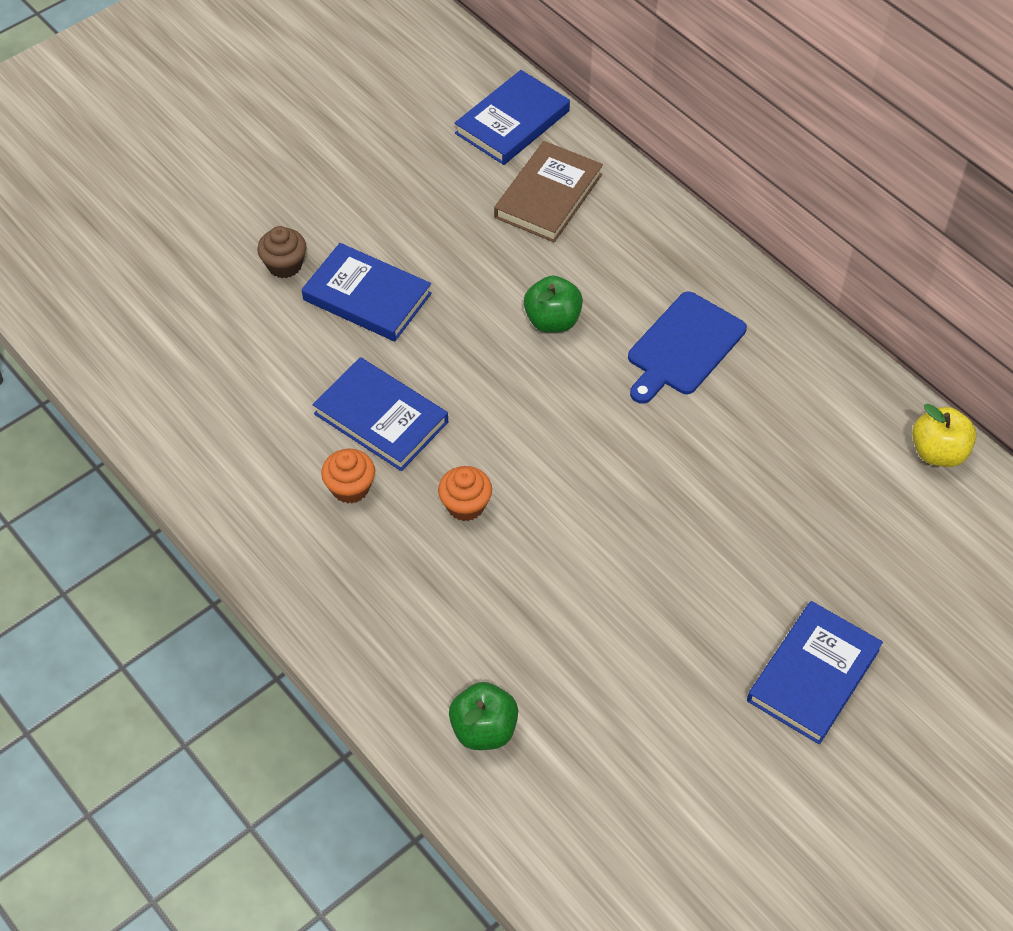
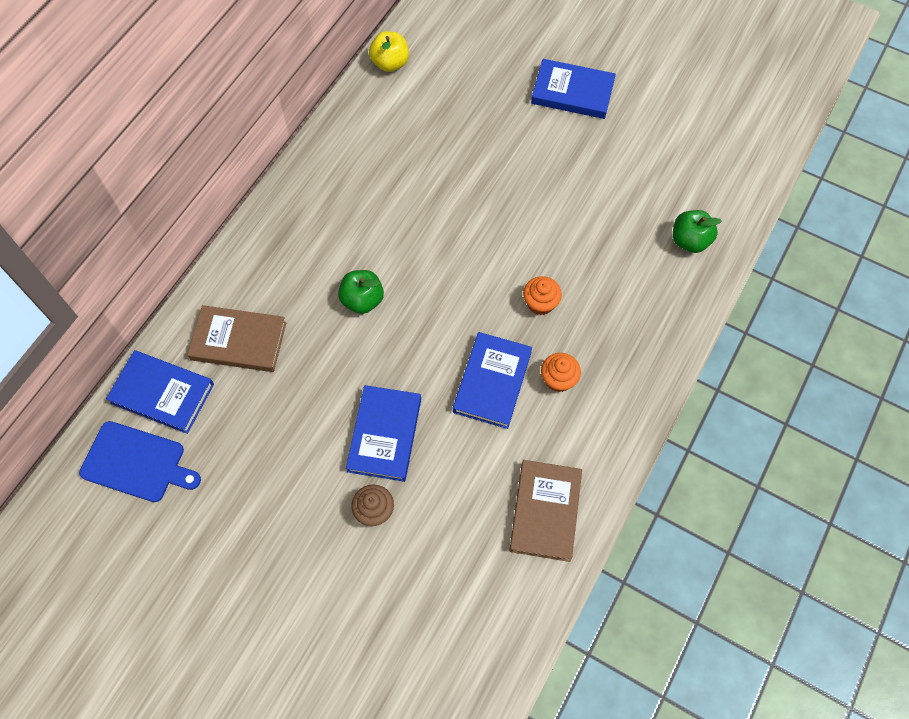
camera: 110 degrees left, 10 degrees up
(196, 418) = (545, 511): none -> brown book
(683, 347) = (357, 214): blue cutting board -> blue cutting board (137, 463)

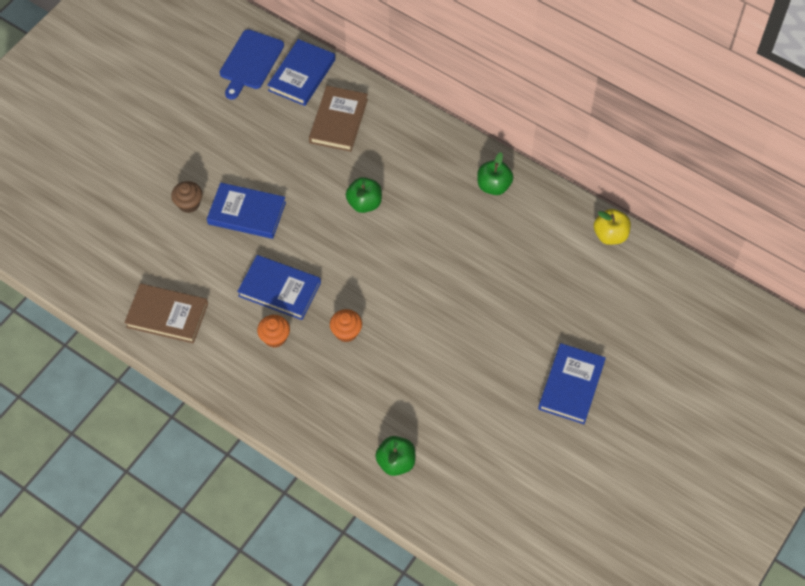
camera: 95 degrees right, 5 degrees down
(332, 170) = (493, 186): none -> green apple

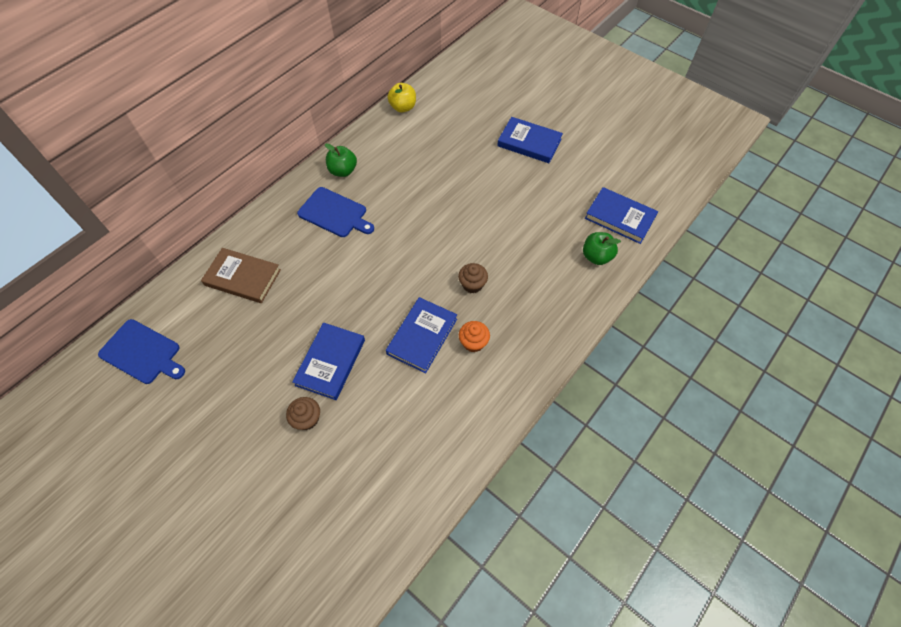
camera: 85 degrees left, 0 degrees up
(167, 315) = (440, 442): brown book -> none
(301, 75) = (177, 306): blue book -> blue book (620, 217)
(346, 332) = (472, 284): orange cupcake -> brown cupcake
(364, 203) = (340, 262): green apple -> none
(430, 187) = (334, 213): none -> blue cutting board

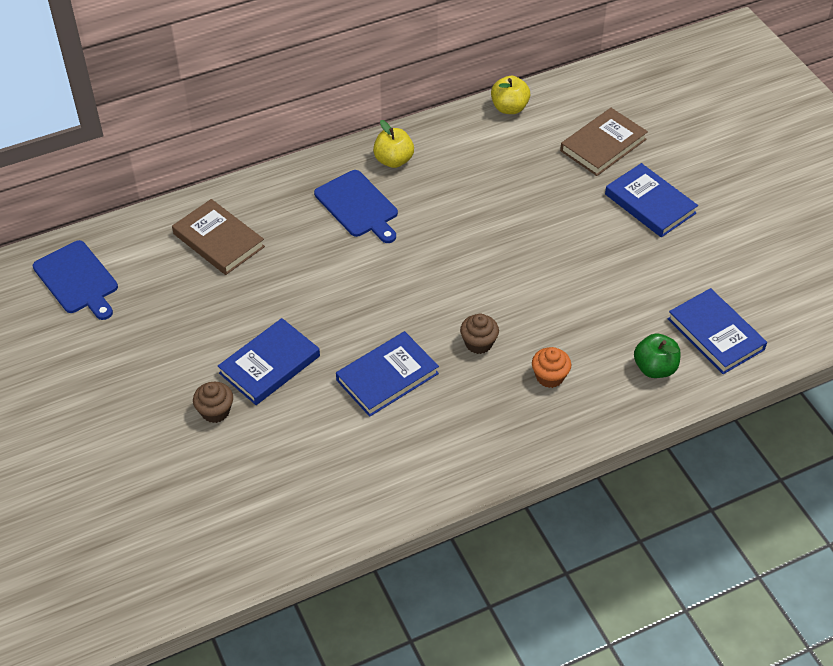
camera: 25 degrees right, 10 degrees down
(343, 171) = (393, 160): green apple -> yellow apple
(473, 342) = (443, 406): orange cupcake -> orange cupcake (549, 377)
(478, 113) = (603, 145): none -> brown book

